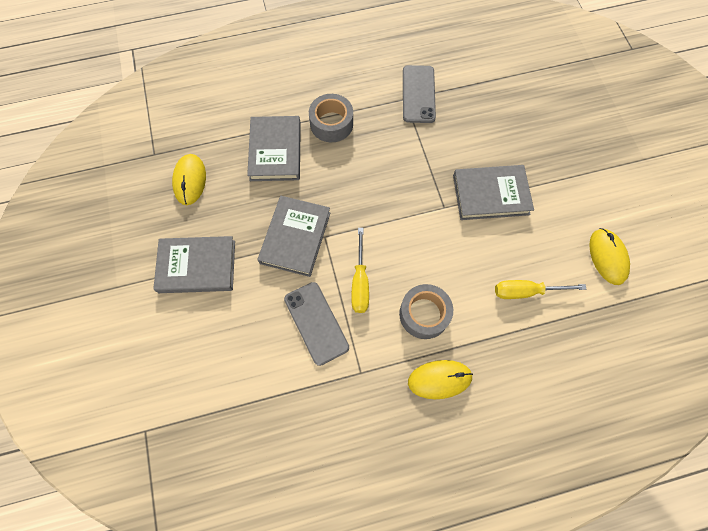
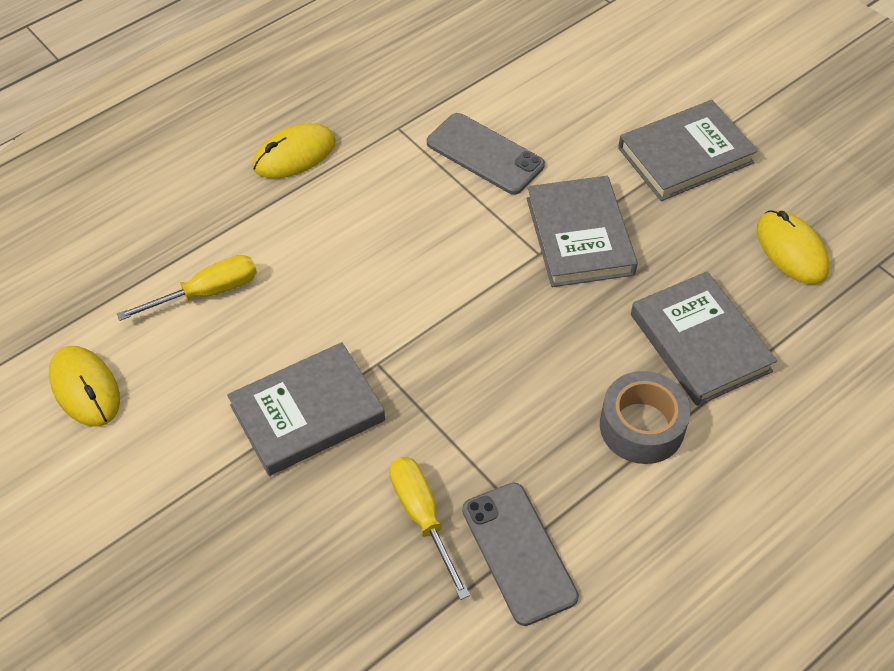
camera: 155 degrees right, 15 degrees down
(360, 282) = (453, 217): yellow screwdriver -> yellow screwdriver (422, 517)
(424, 314) = (345, 213): grey tape -> none

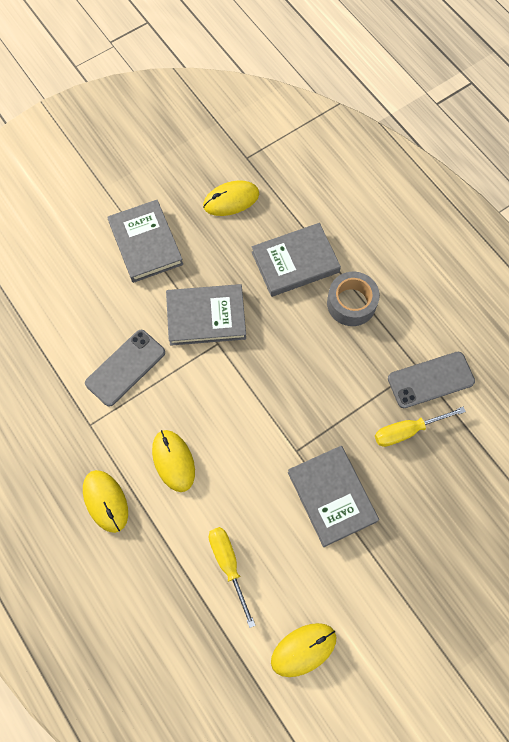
camera: 85 degrees left, 15 degrees up
(353, 219) = (173, 461): none -> yellow mouse

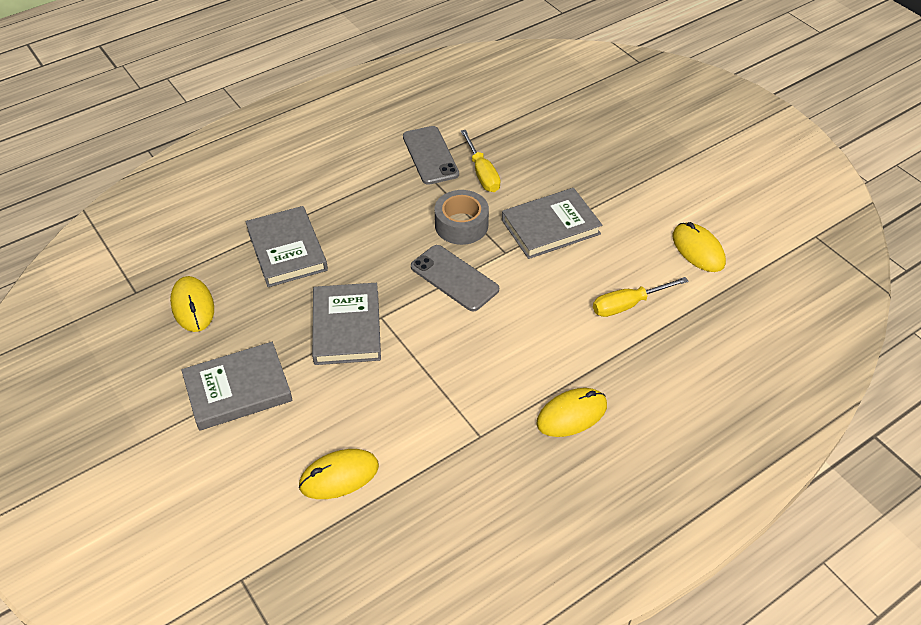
camera: 90 degrees left, 20 degrees down
(125, 368) = (407, 403): grey phone -> grey phone (454, 278)
(173, 461) = (521, 353): yellow mouse -> yellow mouse (339, 476)
(351, 303) = (342, 207): grey tape -> grey tape (461, 225)

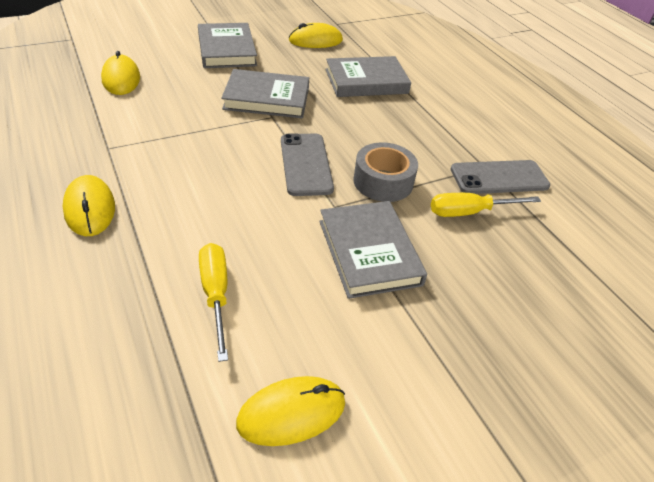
camera: 95 degrees right, 5 degrees down
(454, 278) = (306, 164): grey phone -> grey phone turned 60 degrees counterclockwise

